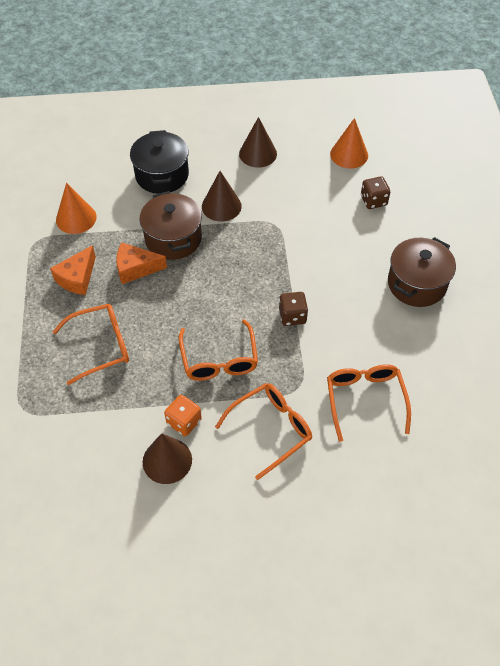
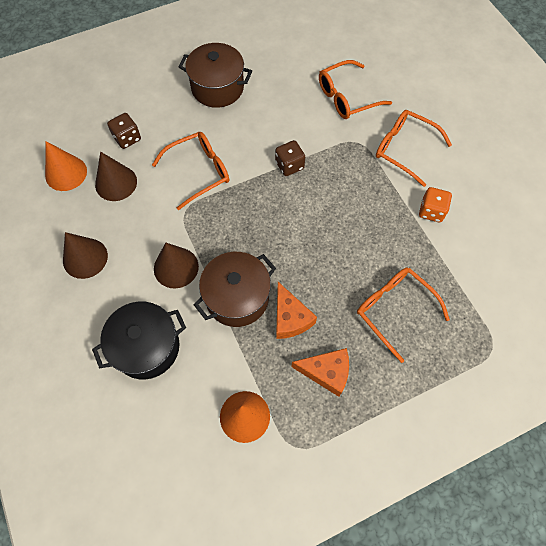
camera: 110 degrees left, 10 degrees up
(167, 460) = (470, 210): brown cone -> brown cone (116, 183)
(219, 360) = (360, 206): orange glasses -> orange glasses (199, 172)

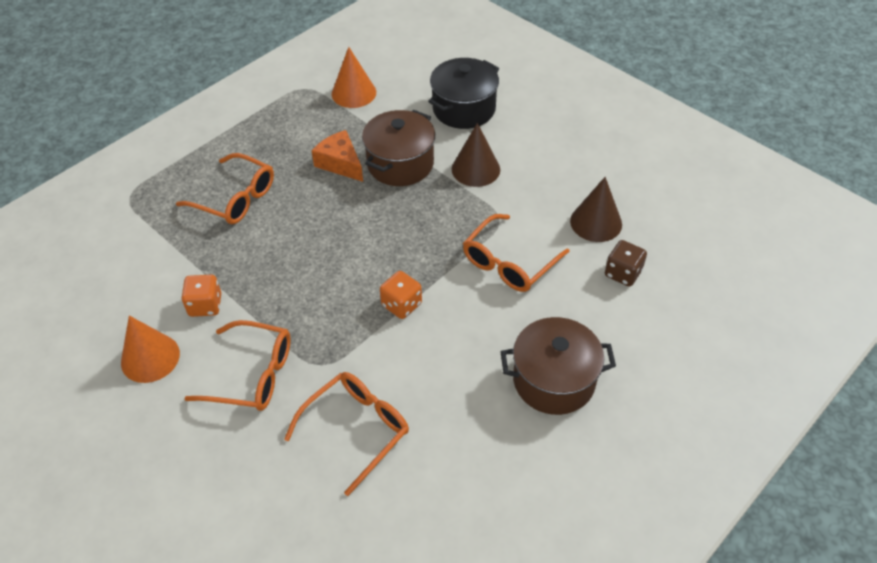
camera: 160 degrees right, 15 degrees down
(66, 173) = (659, 215): orange cone -> orange cone (150, 358)
(85, 258) = (571, 151): brown cone -> none
(289, 165) = (401, 305): brown dice -> orange dice
(326, 372) = (292, 136): orange cheese -> none

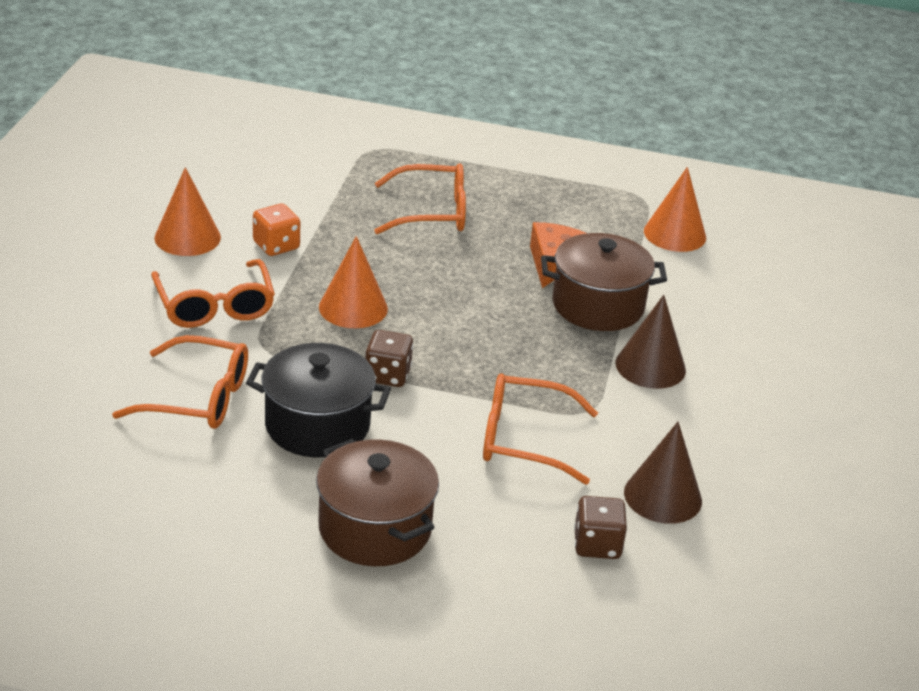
camera: 55 degrees right, 15 degrees down
(236, 198) = (432, 212): orange glasses -> orange glasses turned 90 degrees counterclockwise
(313, 291) = (353, 308): none -> orange cone
(401, 305) = (387, 375): orange dice -> brown dice
(464, 109) = (744, 325): black pot -> black pot (317, 425)

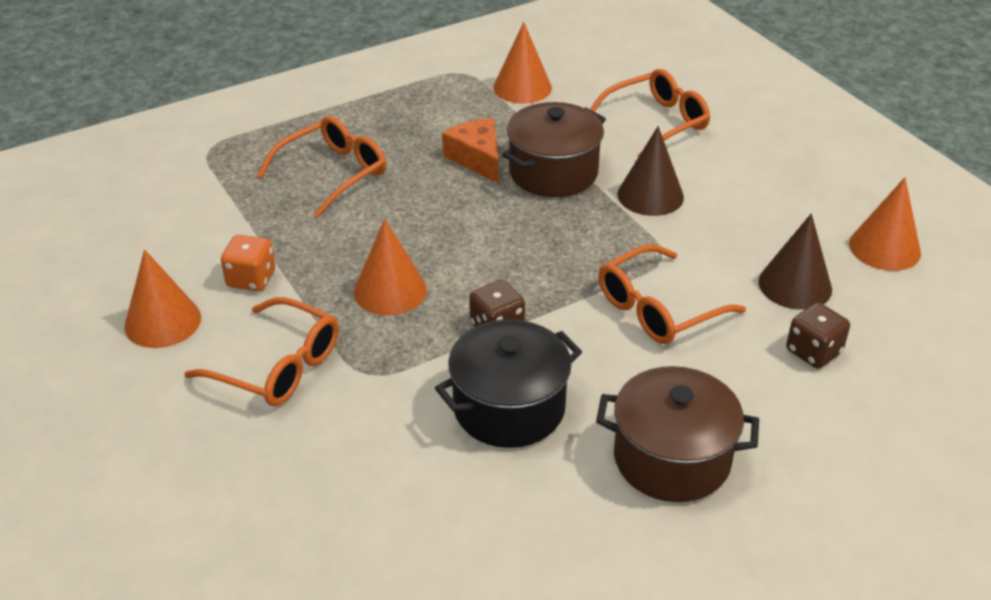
camera: 40 degrees left, 5 degrees up
(198, 398) = (385, 457): orange glasses -> orange glasses (657, 122)
(792, 524) = (884, 248): none -> orange cone

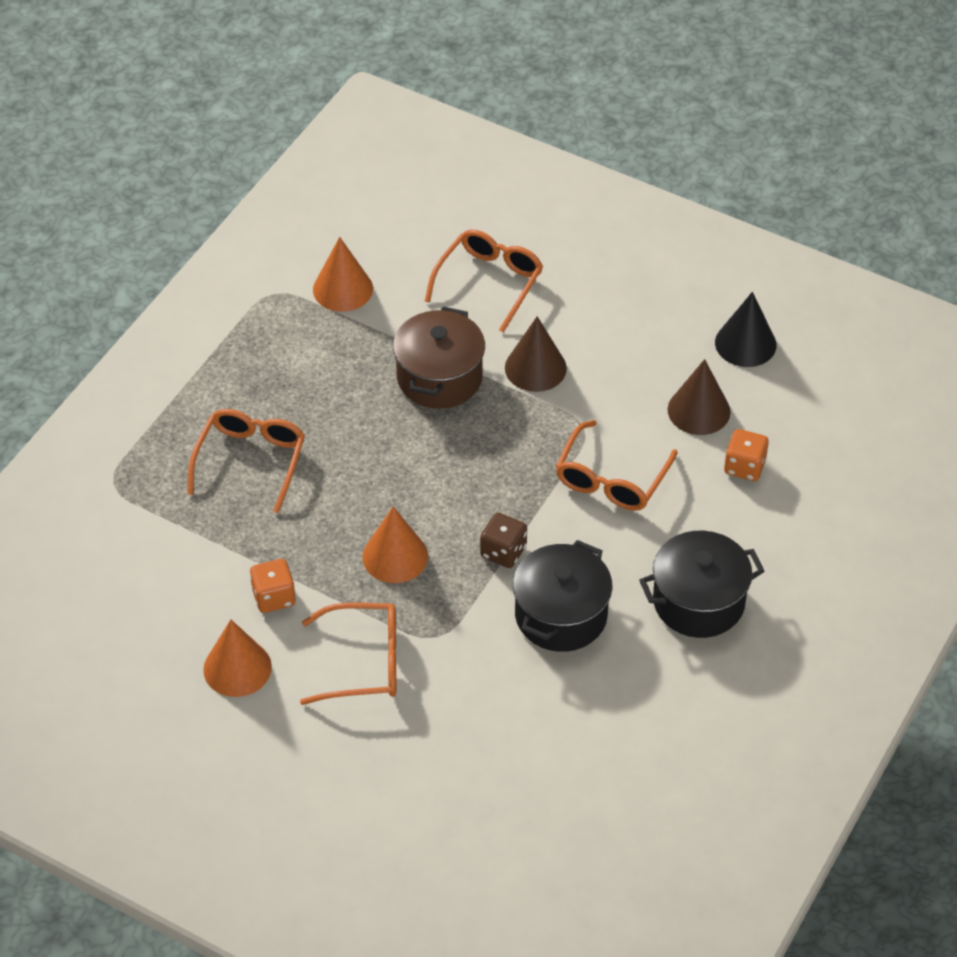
camera: 30 degrees left, 10 degrees up
(477, 159) = (364, 390): orange cheese -> none
(671, 458) = (698, 602): brown pot -> black pot
(813, 352) = (744, 467): brown dice -> orange dice
(884, 248) = (745, 343): orange cone -> black cone

